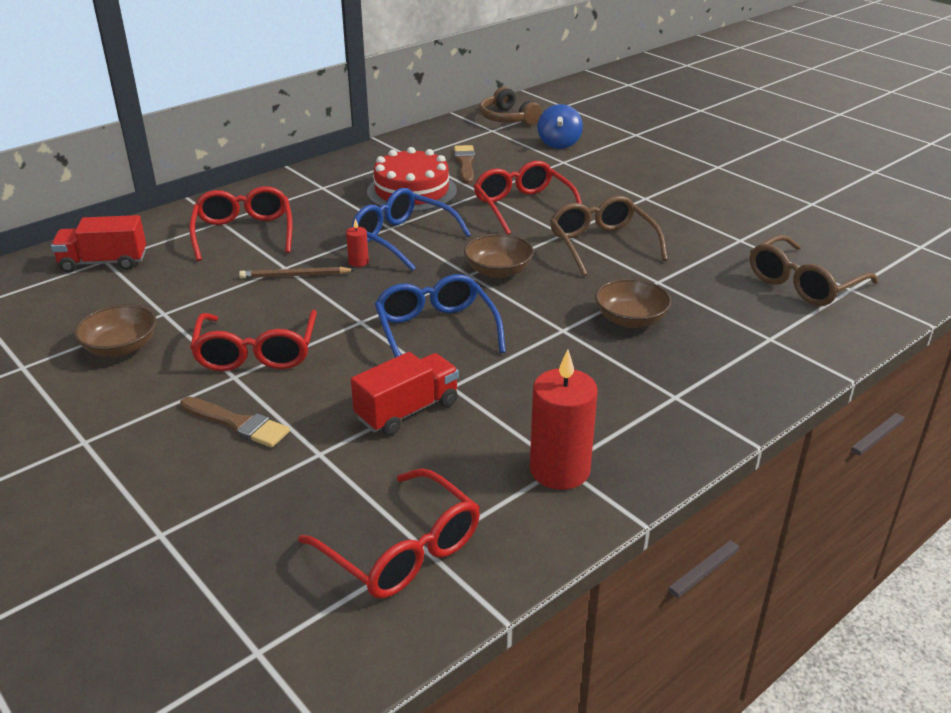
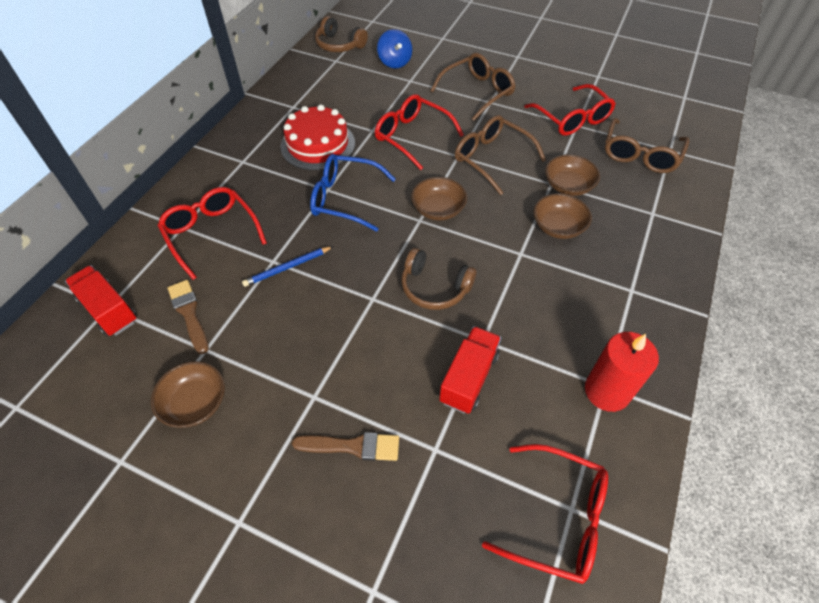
camera: 25 degrees left, 20 degrees up
(104, 262) = (109, 310): red truck -> red truck turned 75 degrees clockwise
(256, 353) = (314, 364): red glasses -> red glasses (572, 119)
(295, 276) = (287, 268): brown pencil -> blue pencil
(358, 262) = (328, 235): red candle -> none
(435, 331) = (434, 287): blue glasses -> brown headphones
(465, 163) = (339, 102): brown brush -> brown brush (189, 313)
(637, 187) = (477, 92): none -> brown glasses
(677, 289) = (568, 186): none -> brown bowl

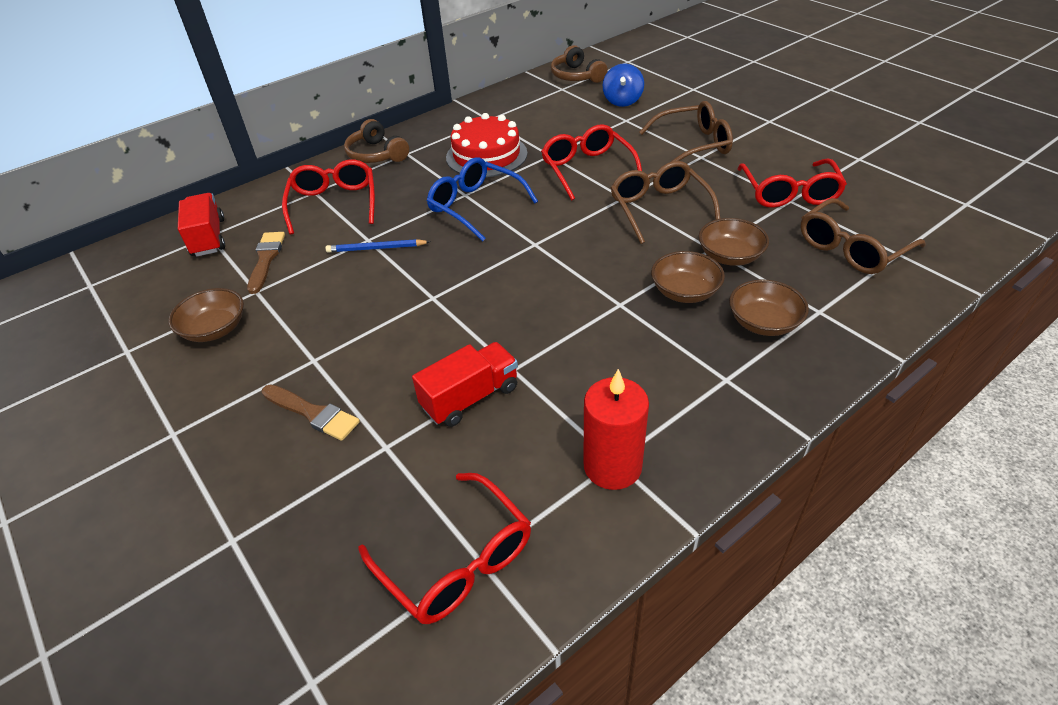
camera: 30 degrees right, 10 degrees down
(434, 287) = (501, 307): brown headphones -> brown headphones (376, 154)
(438, 209) = (562, 240): brown bowl -> brown bowl (763, 323)

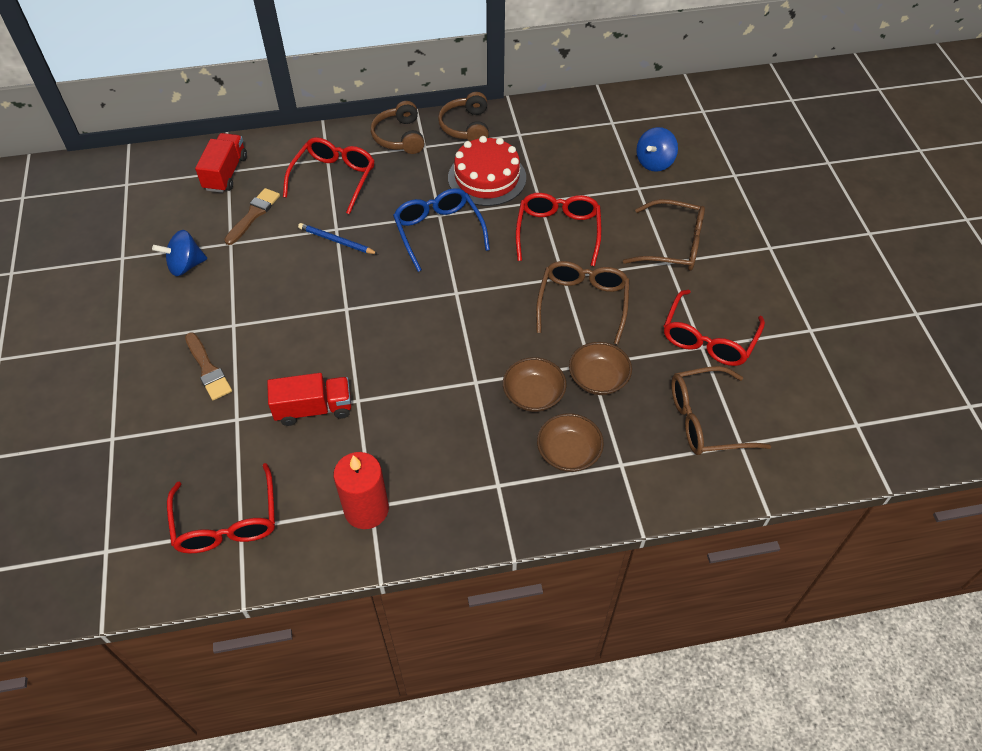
camera: 25 degrees right, 10 degrees up
(215, 329) = (185, 265): brown bowl -> blue spinning top
(576, 76) = (638, 111): brown headphones -> brown headphones (466, 127)

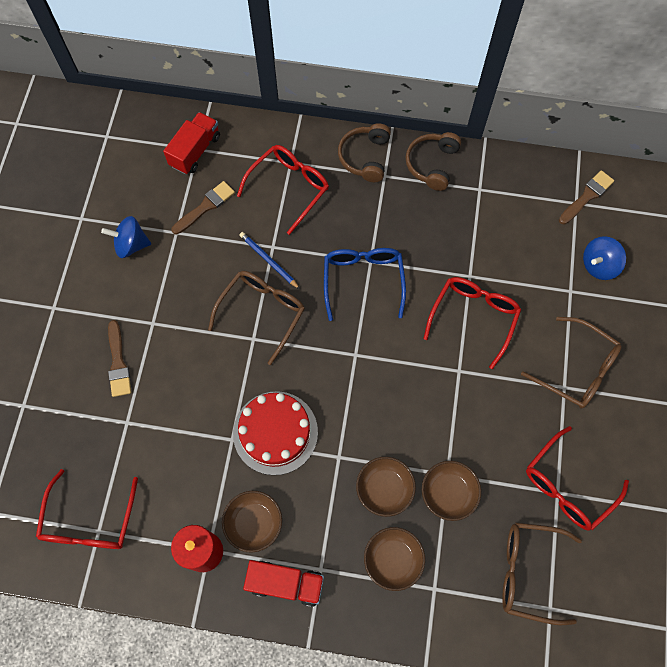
camera: 20 degrees right, 15 degrees up
(314, 409) = (192, 435): red truck -> red truck (285, 583)
(410, 466) = (254, 523): none -> brown bowl
(487, 178) = (430, 232): red cake -> red cake (275, 432)
(583, 303) = (466, 406): brown glasses -> brown glasses (262, 312)
(619, 115) = (587, 196): none -> brown brush

